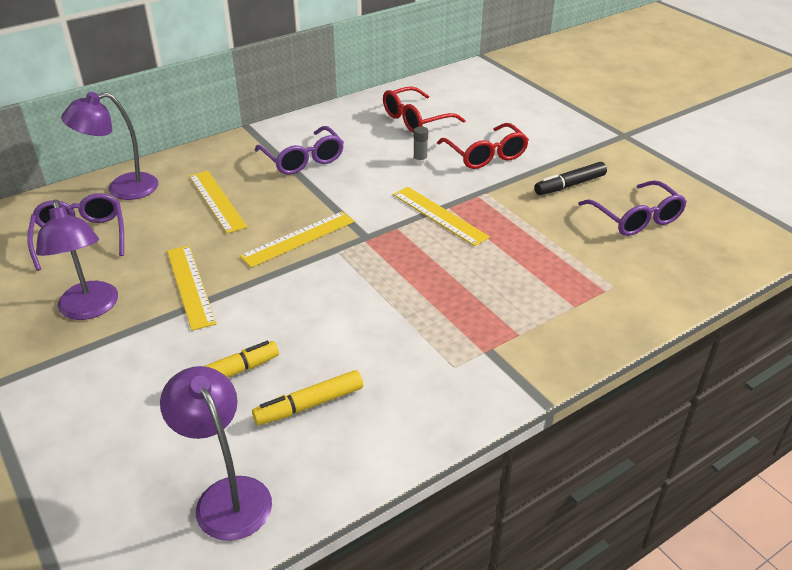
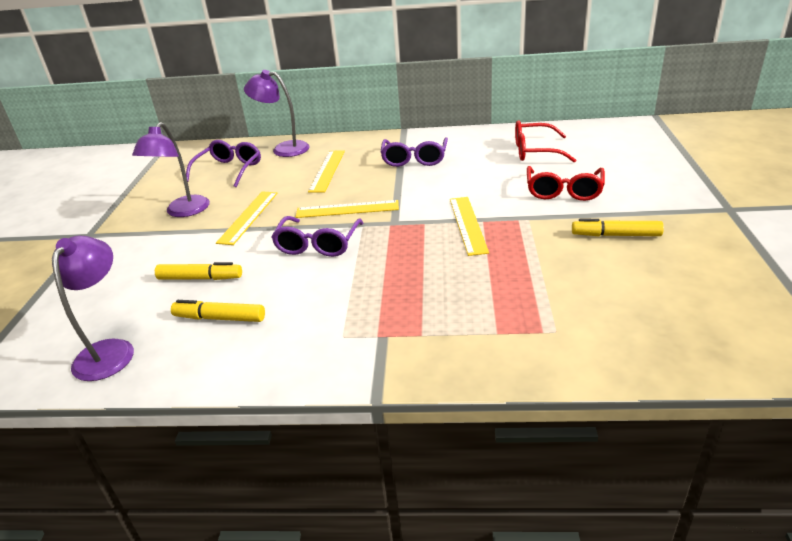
camera: 40 degrees right, 5 degrees down
(420, 160) = (502, 181): grey glue stick -> none
(569, 185) = (615, 235): black marker -> yellow marker
(635, 218) = (652, 282): purple glasses -> purple glasses (318, 244)

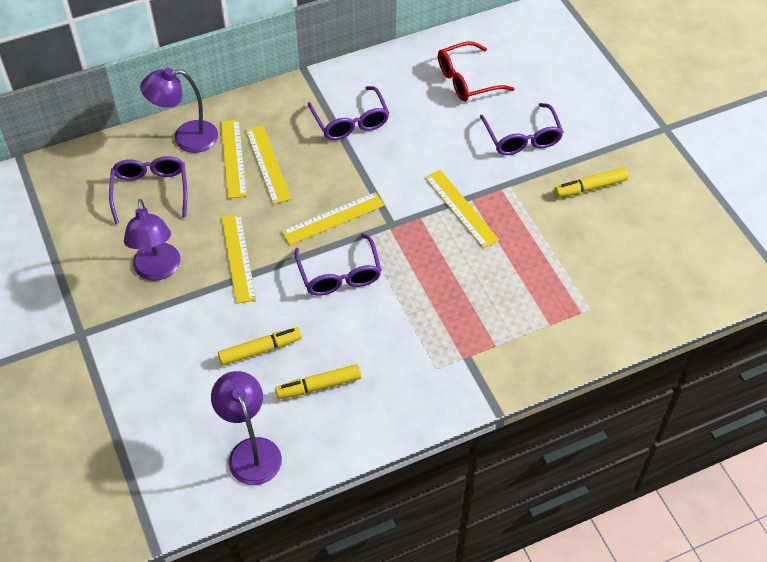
camera: 30 degrees left, 20 degrees up
(305, 163) = (233, 158): none -> yellow ruler
(563, 191) = (522, 138): red glasses -> purple glasses

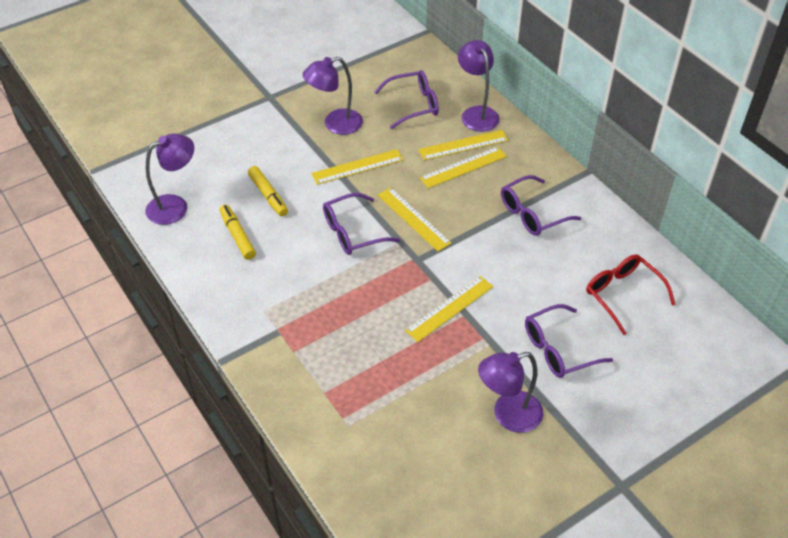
camera: 80 degrees right, 5 degrees down
(590, 187) = (508, 415): yellow marker -> purple lamp

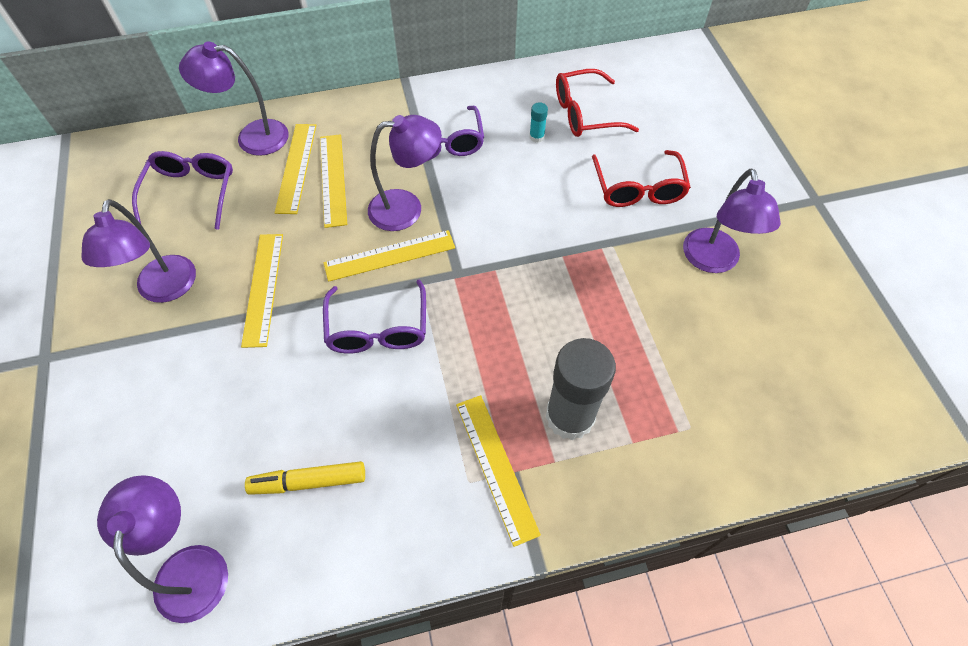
camera: 70 degrees left, 10 degrees up
(268, 195) = (250, 416): yellow marker -> none
(329, 352) = (570, 416): none -> grey glue stick
(450, 308) = (547, 265): yellow ruler -> yellow ruler (496, 466)
(459, 214) = (407, 208): none -> purple lamp
(558, 349) = (638, 188): purple glasses -> red glasses
(575, 269) = (536, 137): none -> turquoise glue stick

